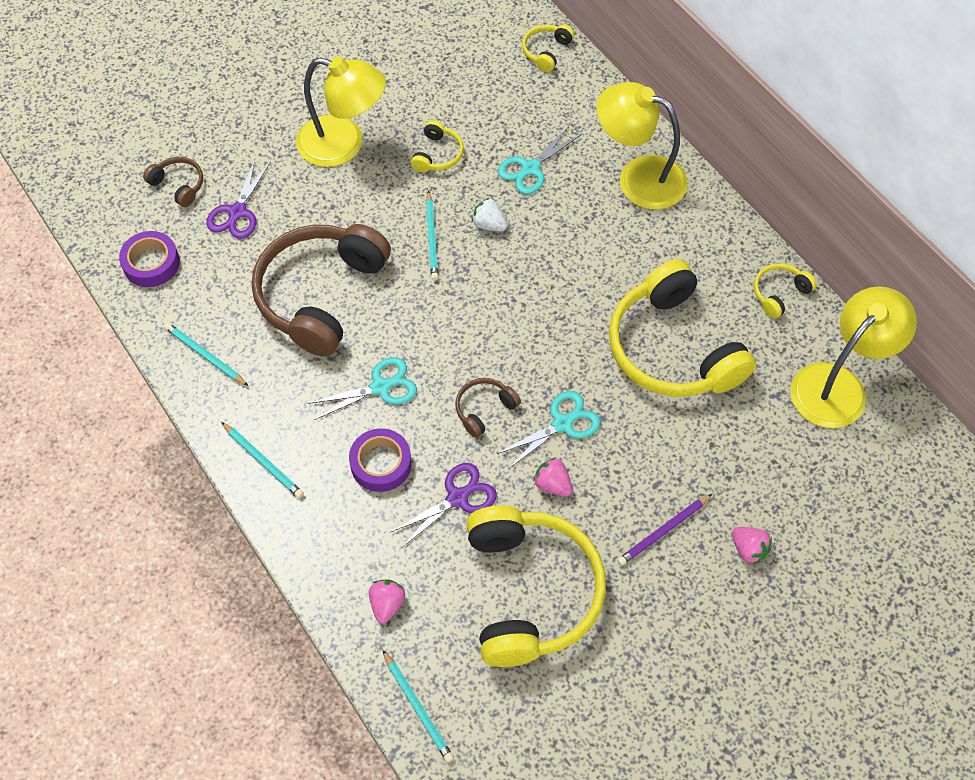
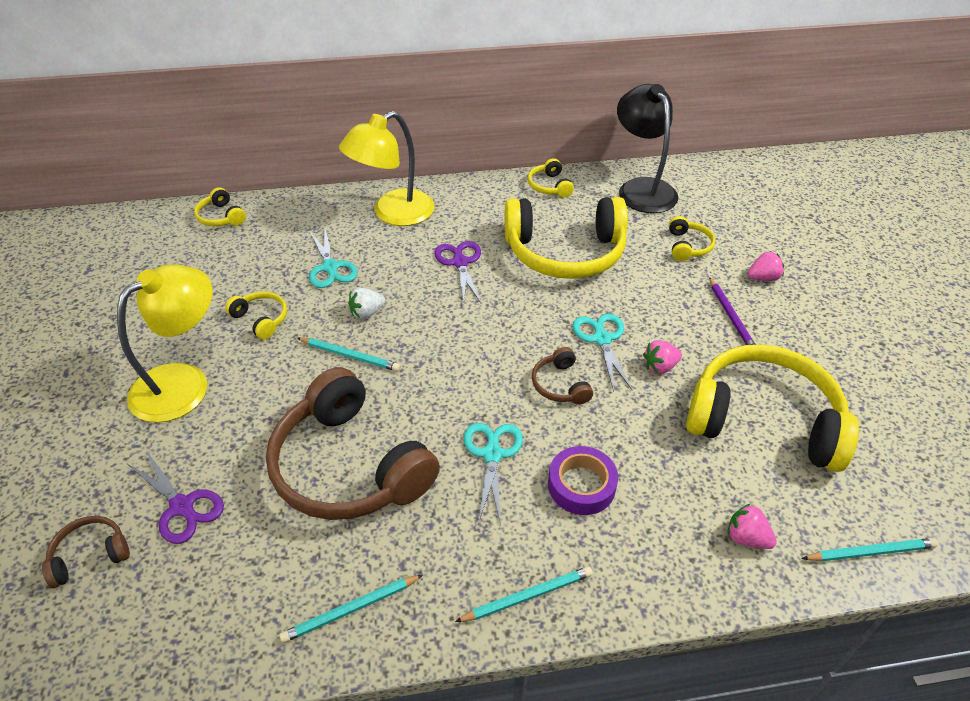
camera: 65 degrees left, 15 degrees down
(151, 263) = (176, 627): purple tape -> none
(457, 498) = (646, 438): purple scissors -> purple scissors (460, 263)
(758, 460) = (687, 246): none -> yellow headphones
(838, 385) = (641, 188): yellow lamp -> black lamp

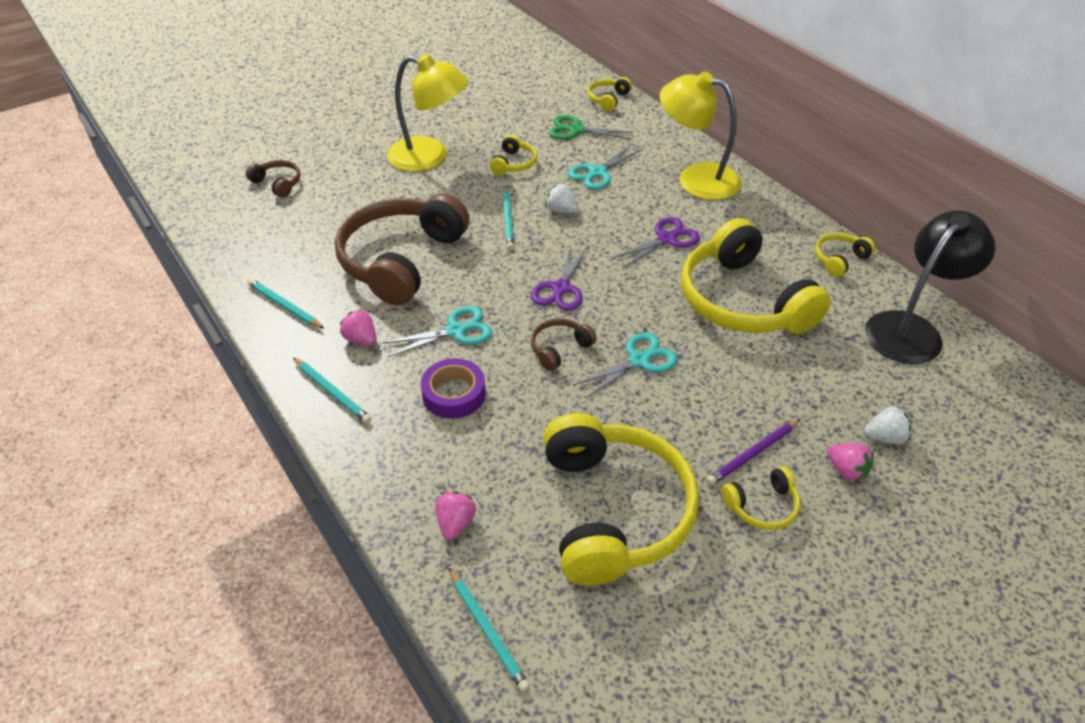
camera: 65 degrees right, 0 degrees up
(182, 506) = (329, 202): purple scissors -> purple scissors (561, 288)
(249, 256) = (576, 130): none -> green scissors
(660, 367) = (632, 412): pink strawberry -> pink strawberry (361, 339)
(687, 246) = (843, 391): yellow headphones -> yellow headphones (762, 506)
(738, 247) = (885, 437): none -> white strawberry

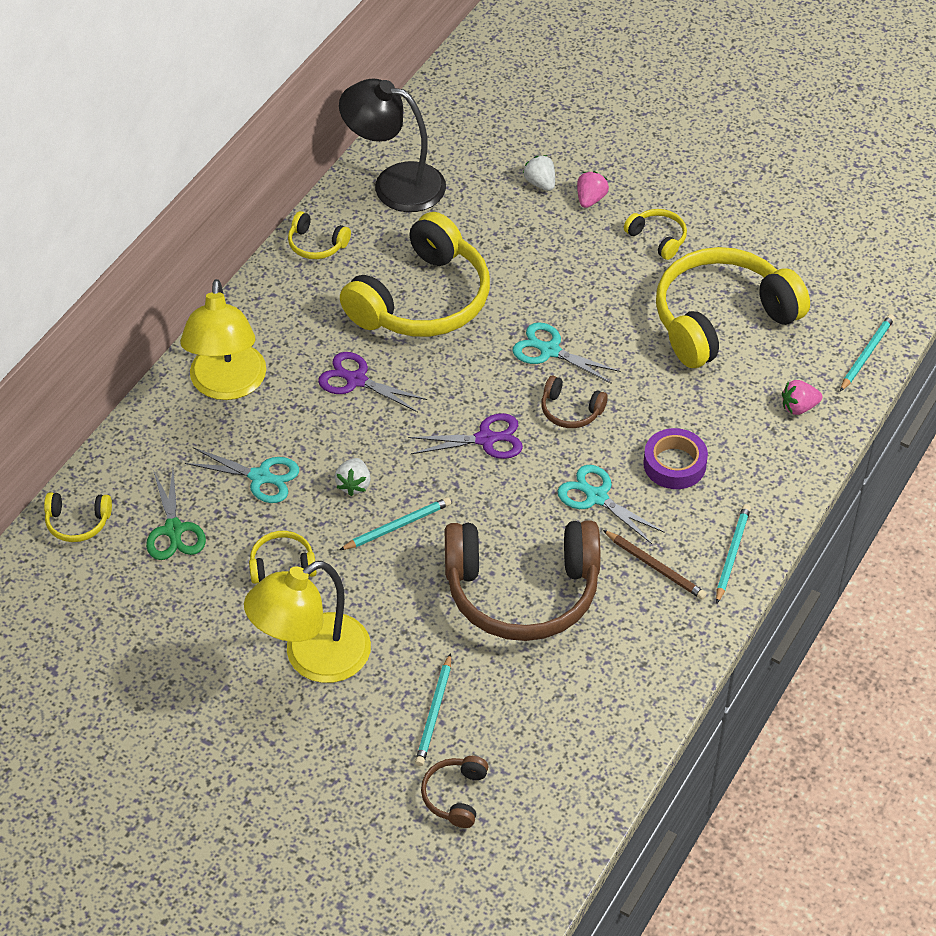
camera: 115 degrees left, 5 degrees up
(284, 306) = (653, 658): turquoise pencil -> turquoise pencil (434, 713)
(361, 339) = (655, 567): pink strawberry -> brown pencil
(430, 157) = (312, 658): yellow lamp -> yellow lamp turned 120 degrees counterclockwise
(753, 454) = (609, 254): purple pencil -> none

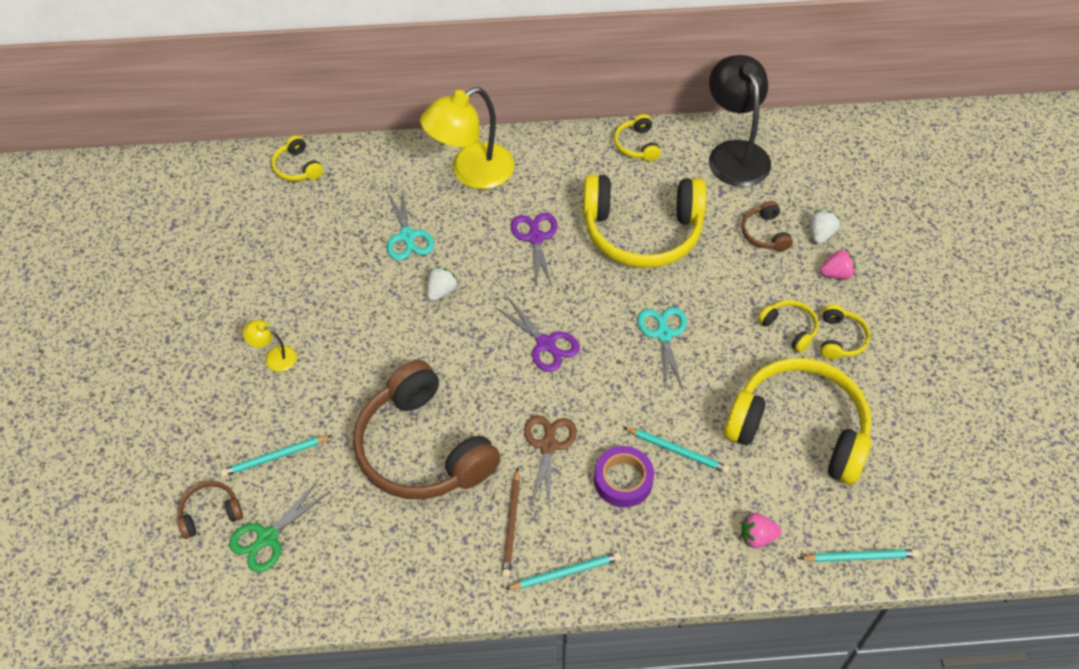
camera: 55 degrees right, 5 degrees up
(173, 530) = (328, 218): green scissors -> green scissors (268, 537)
(282, 565) = (341, 293): yellow headphones -> yellow headphones (789, 328)
(312, 658) = (274, 357): yellow lamp -> yellow lamp, size x0.44
(354, 485) = (441, 291): white strawberry -> white strawberry turned 150 degrees clockwise
(397, 526) = (425, 337): turquoise pencil -> turquoise pencil (677, 451)
(570, 410) = (617, 381): brown headphones -> brown headphones (765, 233)
(597, 497) = (548, 446): turquoise scissors -> brown scissors
(799, 407) = (757, 537): pink strawberry -> pink strawberry turned 45 degrees counterclockwise

